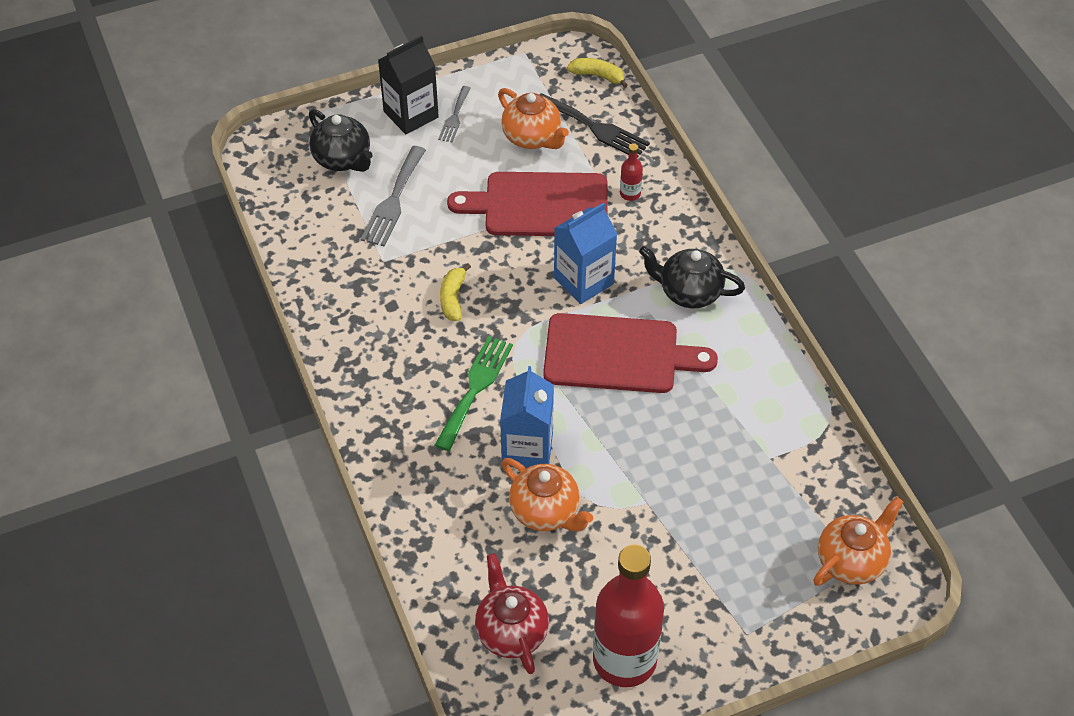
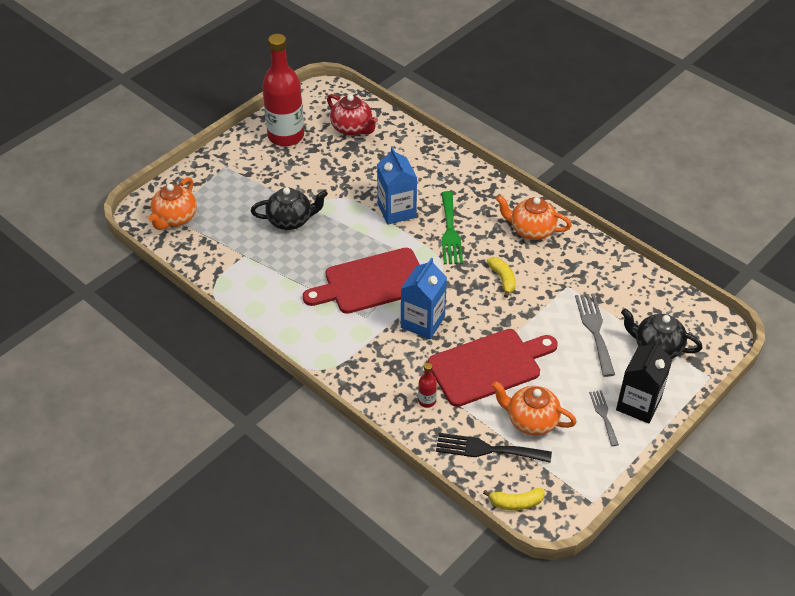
camera: 155 degrees right, 5 degrees down
(546, 511) = (366, 184): orange teapot -> orange teapot (531, 230)
(689, 292) = (344, 341): black teapot -> black teapot (290, 221)

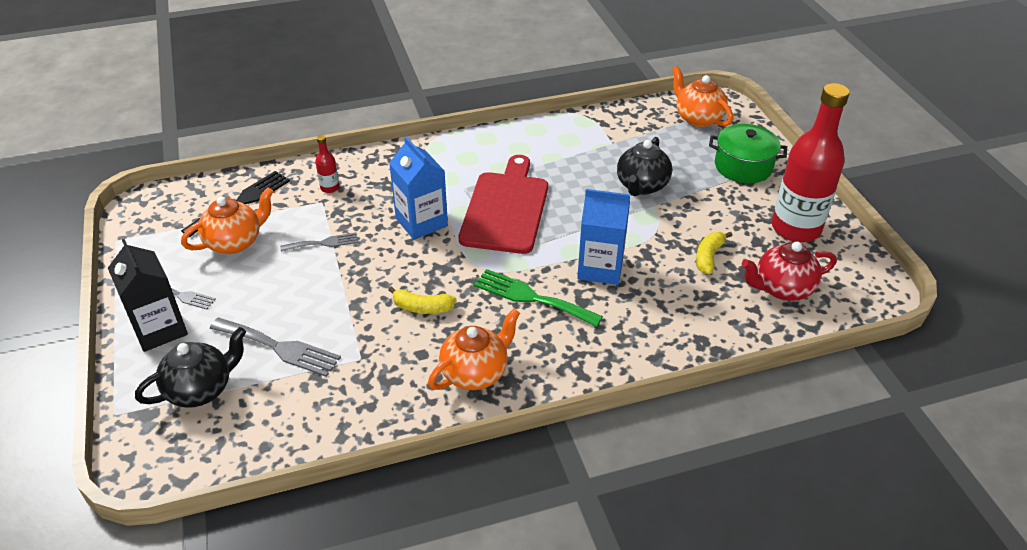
camera: 120 degrees right, 5 degrees down
(228, 177) = (743, 166): none -> green pot
(489, 366) = (323, 243): red cutting board -> grey fork
(516, 503) = (175, 195): yellow banana -> yellow banana (708, 257)

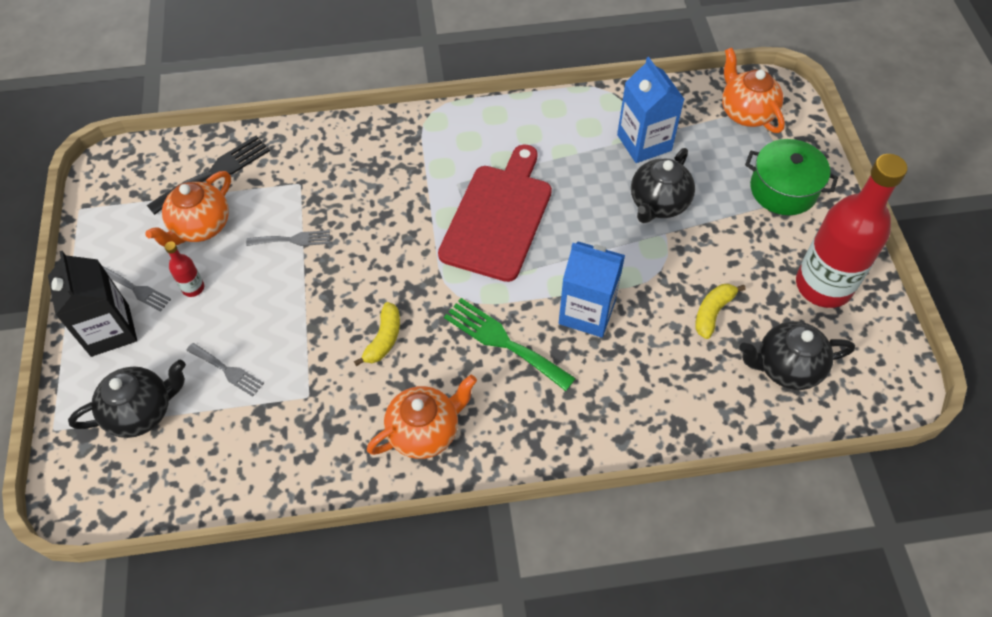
camera: 10 degrees right, 15 degrees up
(235, 242) = (201, 227): orange teapot -> orange teapot turned 150 degrees clockwise
(279, 348) = (227, 370): grey fork -> grey fork, size x0.60
(330, 188) = (311, 165): red bottle -> red bottle (193, 288)
(421, 222) = (402, 224): blue carton -> blue carton (644, 143)
(422, 307) = (384, 339): yellow banana -> yellow banana turned 90 degrees counterclockwise
(782, 289) = (786, 367): red teapot -> black teapot

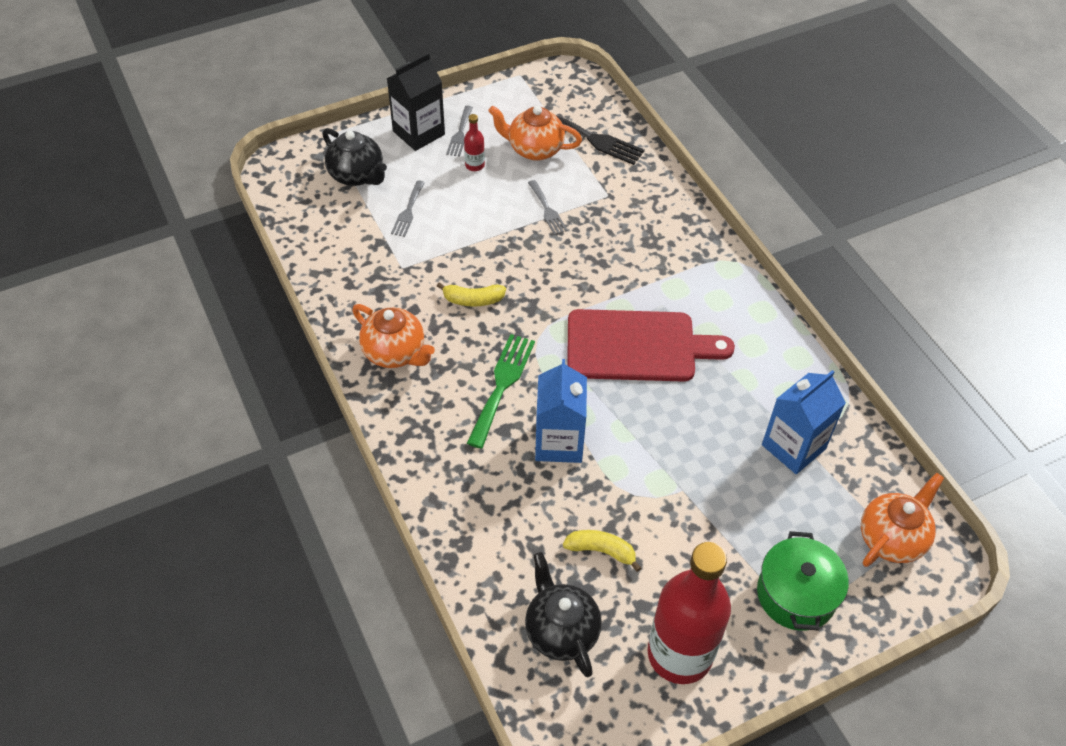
camera: 70 degrees right, 5 degrees down
(658, 204) = (717, 476): black teapot -> none

